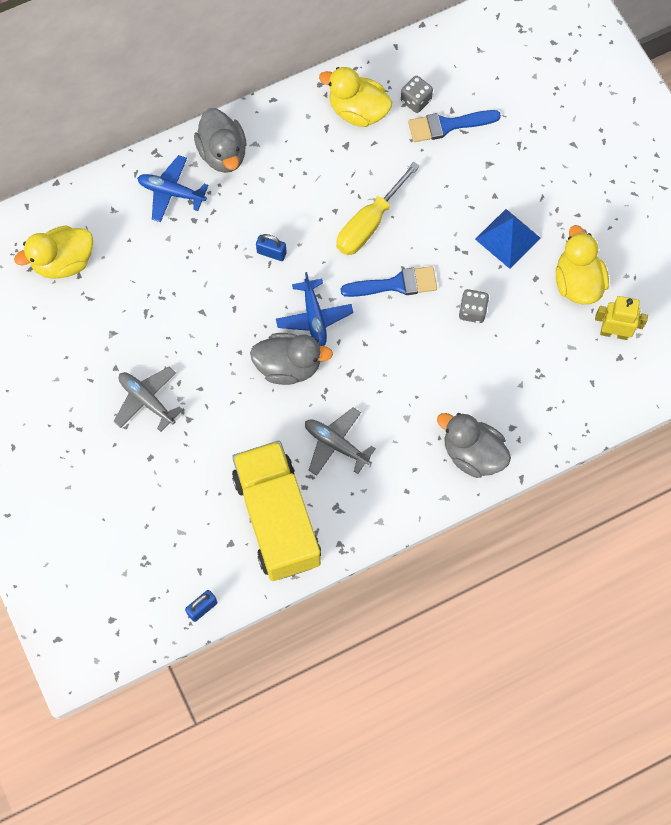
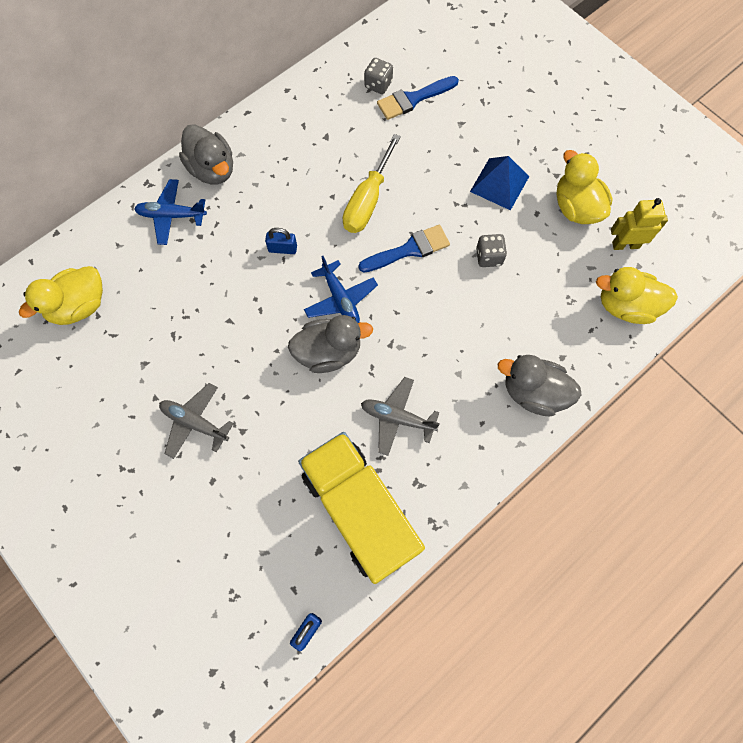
camera: 15 degrees left, 0 degrees up
(358, 111) = (328, 105): yellow duck -> yellow duck (626, 306)

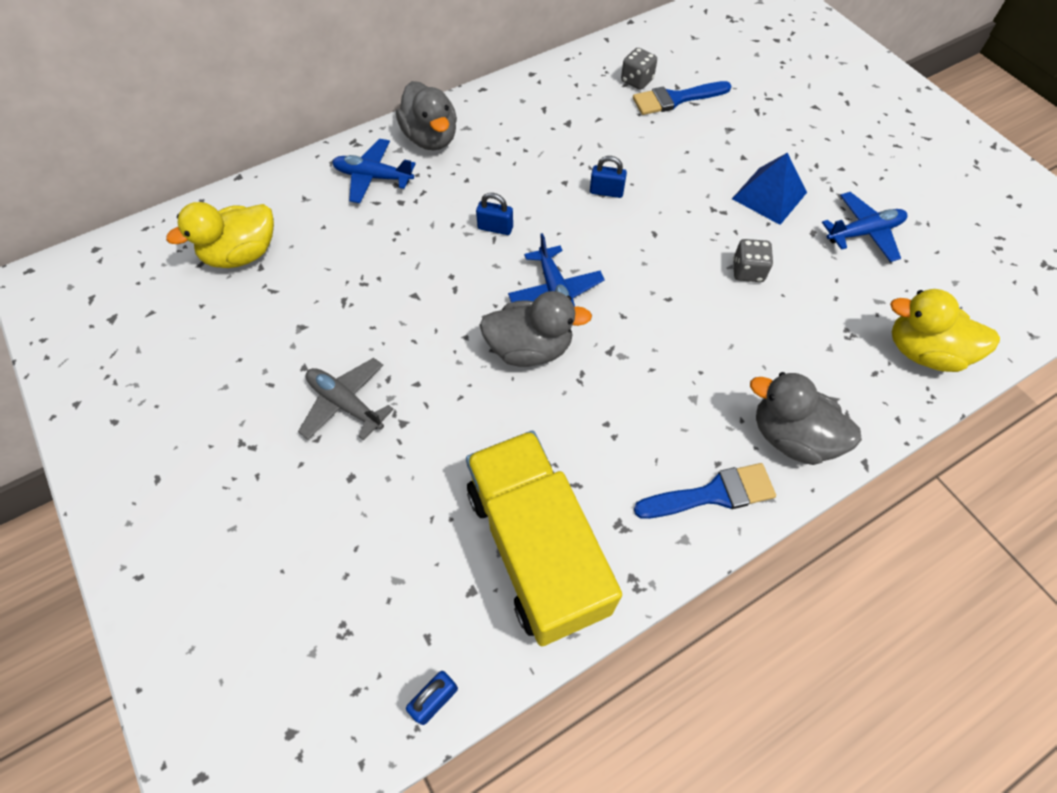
camera: 10 degrees right, 10 degrees down
(368, 200) = (606, 192): yellow screwdriver -> blue padlock
(397, 418) = (605, 439): grey plane -> none
(409, 249) = (649, 249): blue brush -> blue brush (712, 494)
(576, 207) = (863, 233): yellow duck -> blue plane
(625, 245) = (925, 282): yellow robot -> none

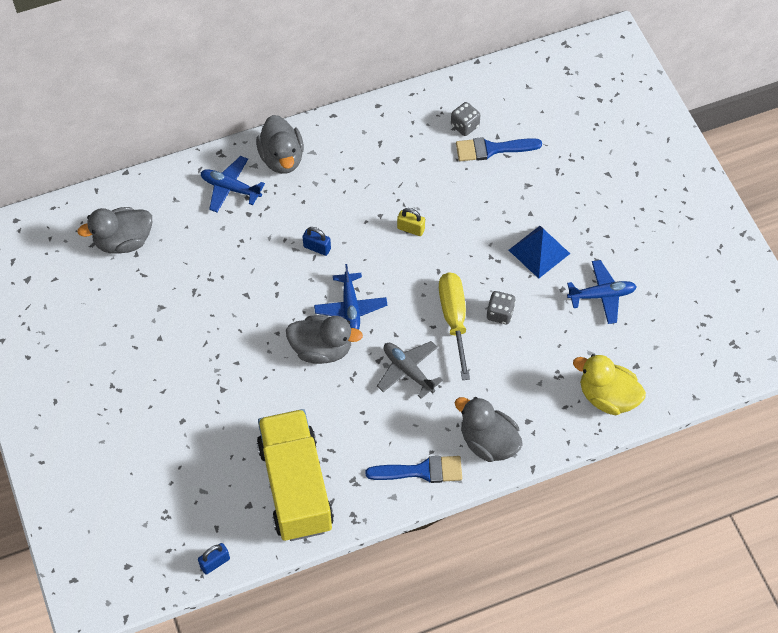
camera: 10 degrees right, 0 degrees up
(242, 254) = (123, 241): yellow duck -> grey duck
(346, 404) = (185, 369): grey plane -> grey plane (408, 371)
(606, 192) = (411, 229): blue padlock -> yellow padlock
(692, 286) = (454, 319): none -> yellow screwdriver

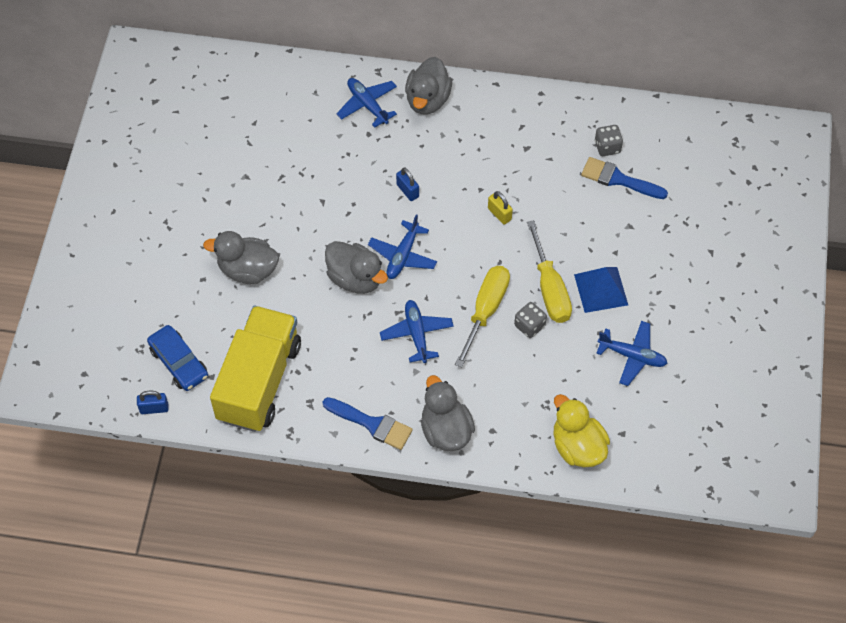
camera: 30 degrees right, 0 degrees up
(123, 241) = (251, 107): grey duck -> grey duck (247, 270)
(210, 508) = (179, 362): none -> blue car
(408, 371) = (417, 334): grey plane -> blue plane
(496, 272) = (549, 288): none -> yellow screwdriver

